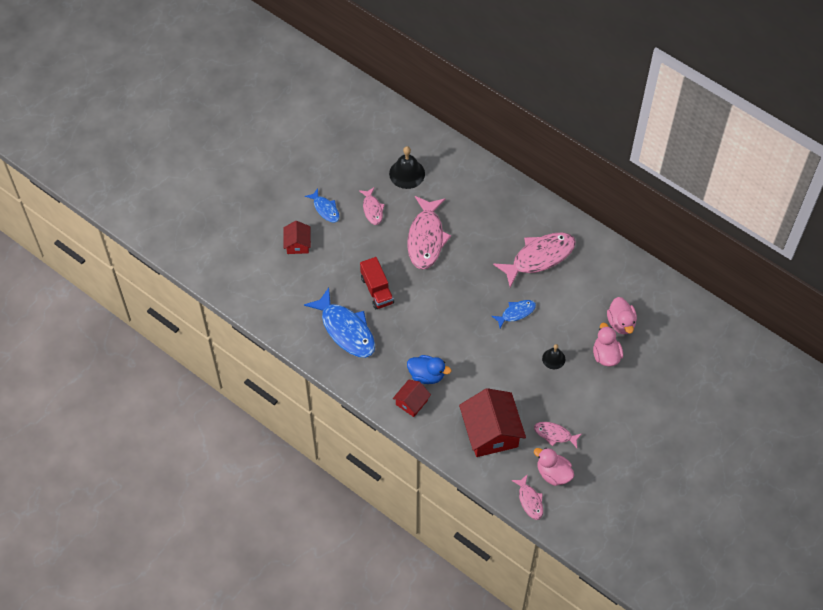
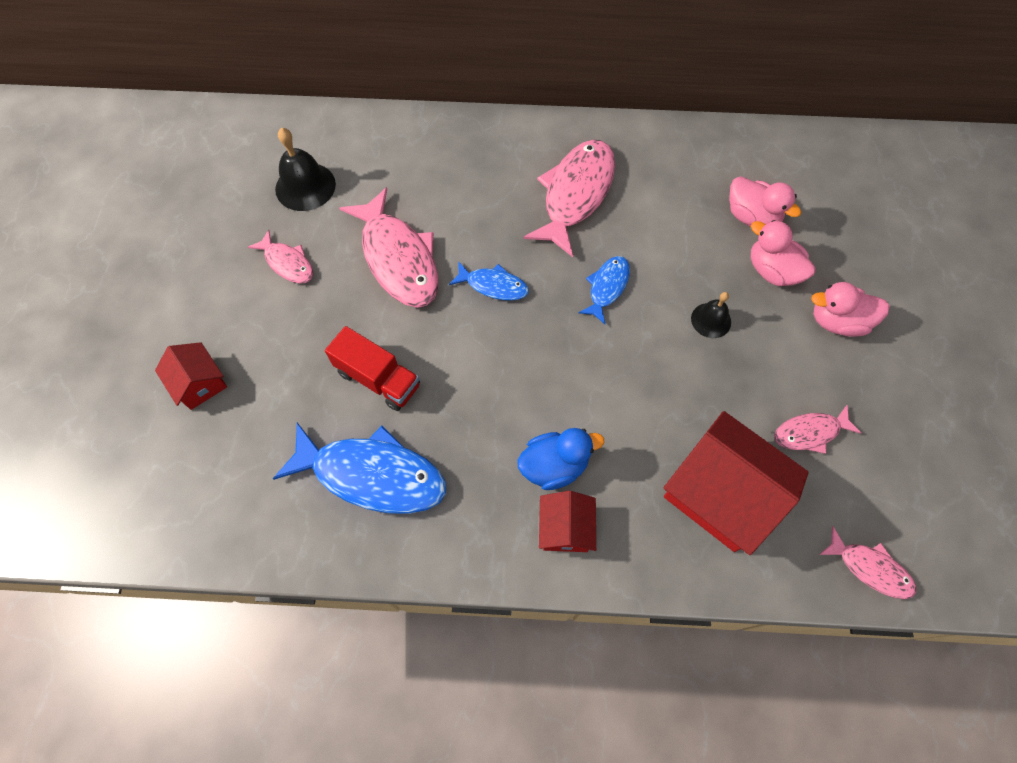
camera: 35 degrees left, 5 degrees up
(325, 209) = (211, 303): blue fish -> blue fish (493, 285)
(553, 473) = (862, 497): pink duck -> pink duck (837, 321)

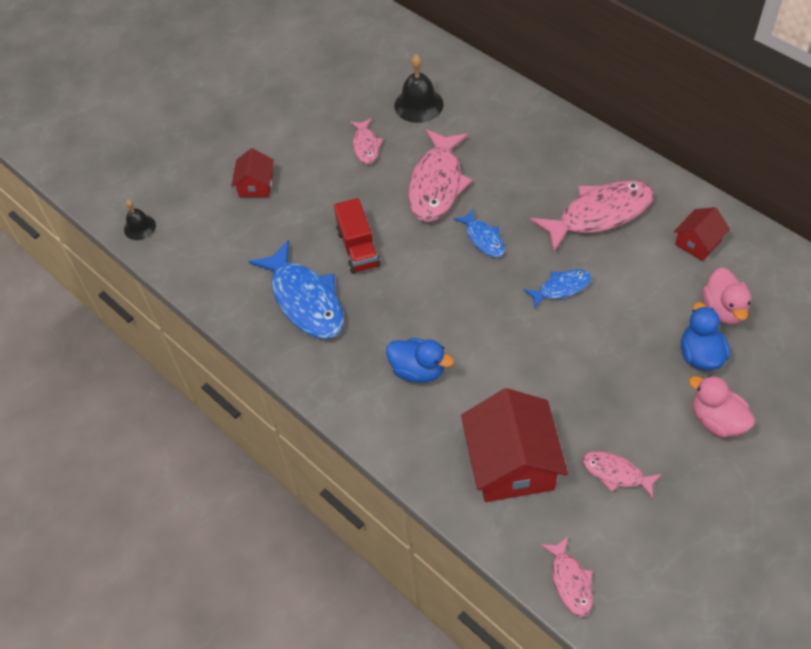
camera: 45 degrees right, 10 degrees down
(565, 528) = (390, 410): red house -> red house (698, 243)
(711, 320) = (617, 356): black bell -> black bell (139, 227)
(772, 271) = (700, 355): pink duck -> blue duck

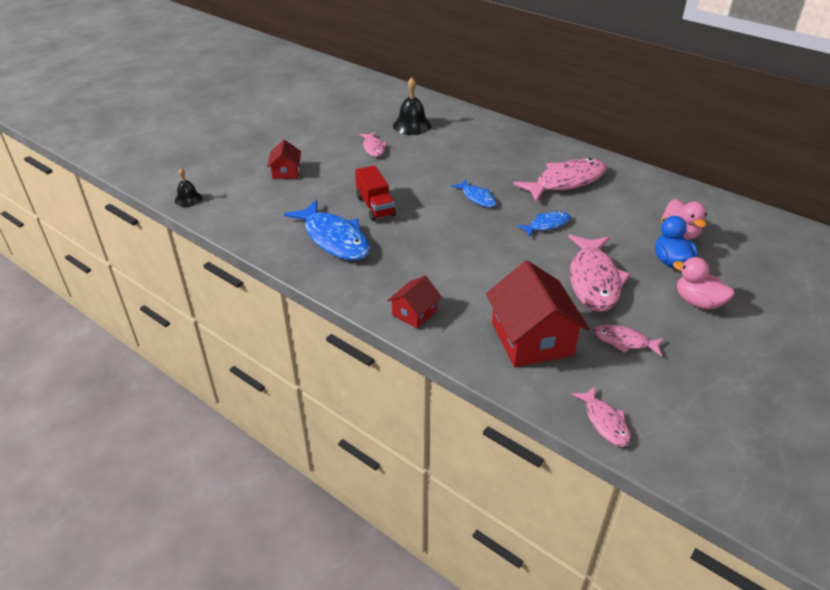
camera: 10 degrees left, 15 degrees down
(418, 370) = (438, 280): blue duck -> none
(436, 184) = (433, 168): pink fish -> pink fish (594, 280)
(698, 243) = (647, 195): red house -> red house (414, 313)

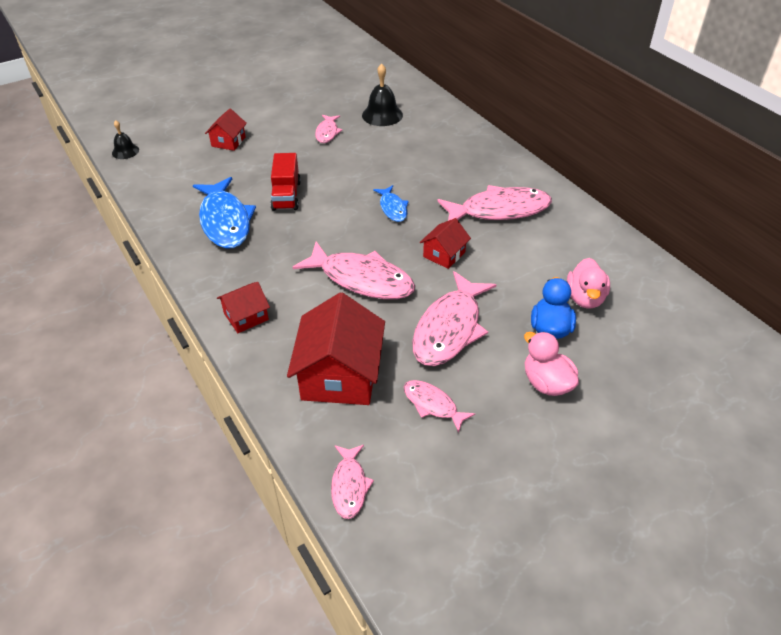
camera: 20 degrees right, 5 degrees up
(493, 259) = (361, 279): none -> pink fish
(547, 225) = (444, 254): blue fish -> red house

